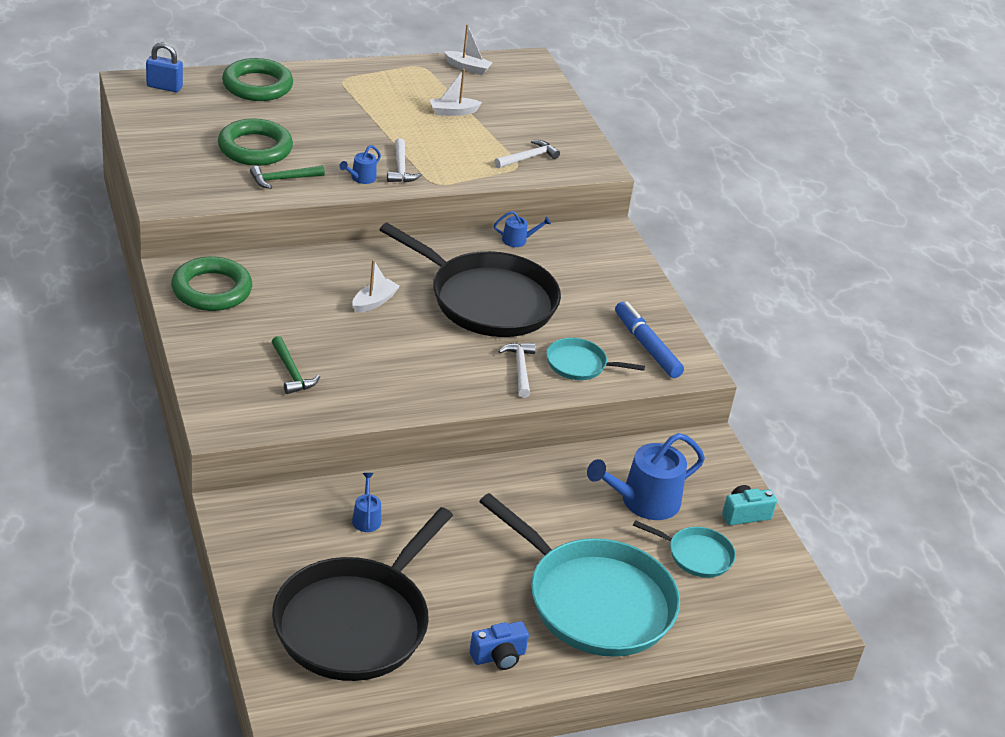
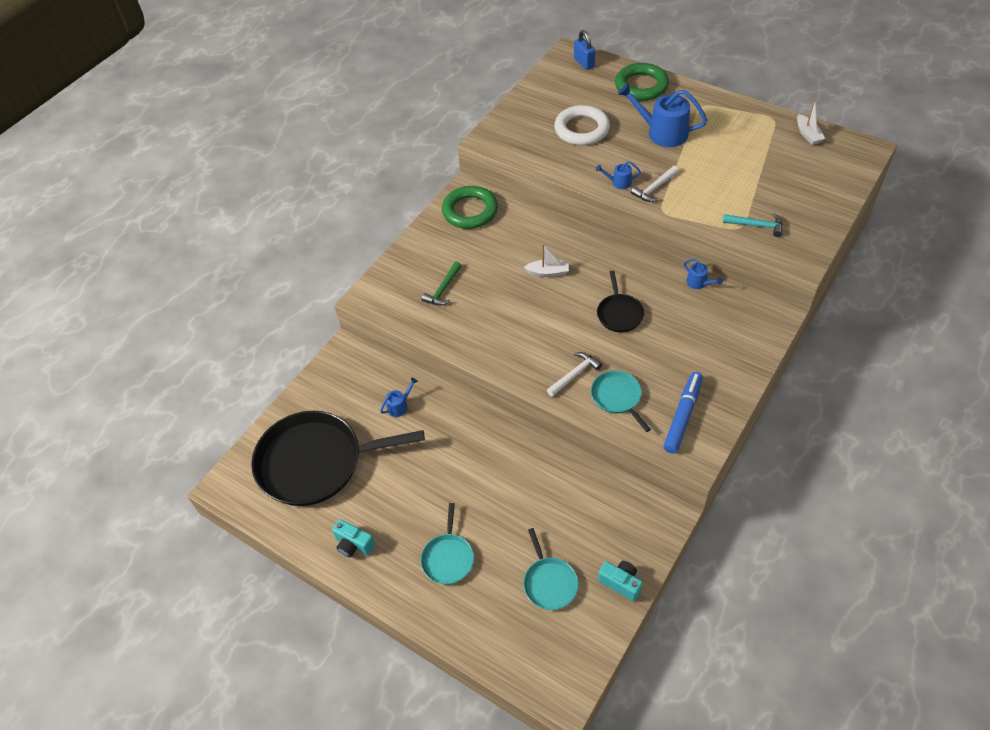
camera: 60 degrees right, 15 degrees up
(255, 148) = (581, 129): green ring -> white ring
(283, 179) = (570, 159): green hammer -> none
(453, 112) = (749, 164): white boat -> none
(487, 300) = (619, 313): black pan -> black pan, size x0.46
(498, 657) = (354, 545): blue camera -> turquoise camera
(528, 158) = (756, 225): white hammer -> turquoise hammer
(594, 601) = (448, 558): turquoise pan -> turquoise pan, size x0.46
(644, 501) = (566, 520): blue watering can -> blue watering can (662, 133)

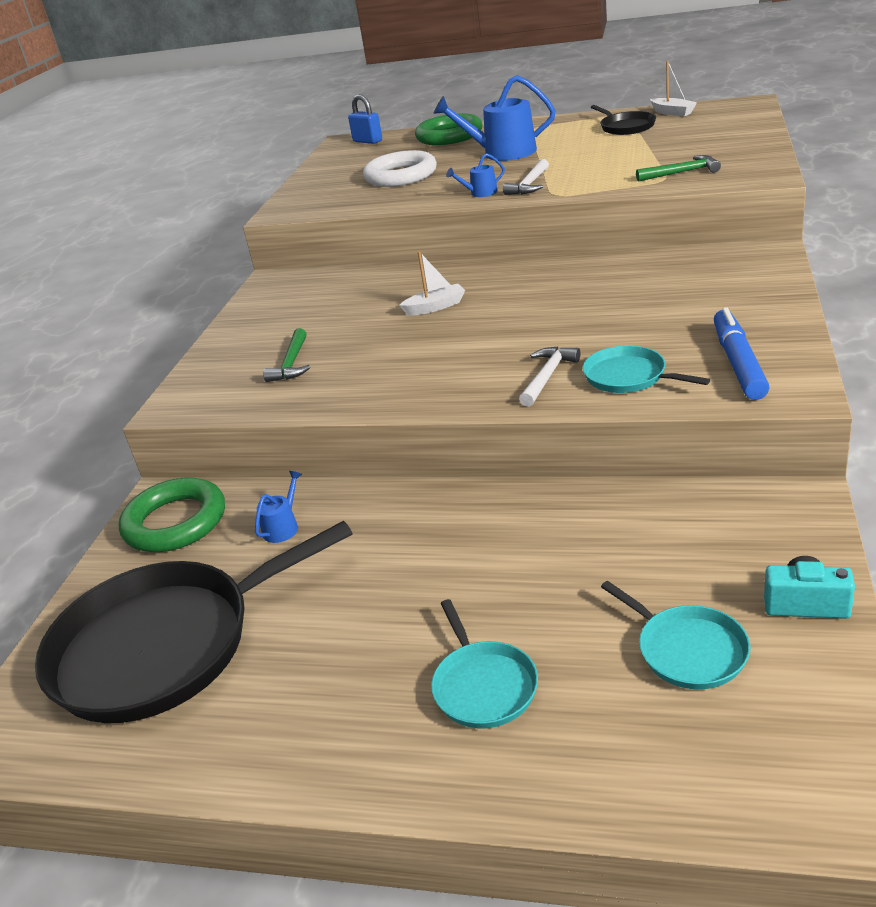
camera: 20 degrees left, 20 degrees down
(354, 545) = (291, 735): turquoise camera -> none
(470, 211) = (289, 293): green ring -> green ring (175, 522)
(619, 313) = (563, 309): black pan -> black pan (626, 127)
(698, 283) = (644, 258): blue watering can -> none
(756, 225) = (681, 173): turquoise hammer -> green hammer

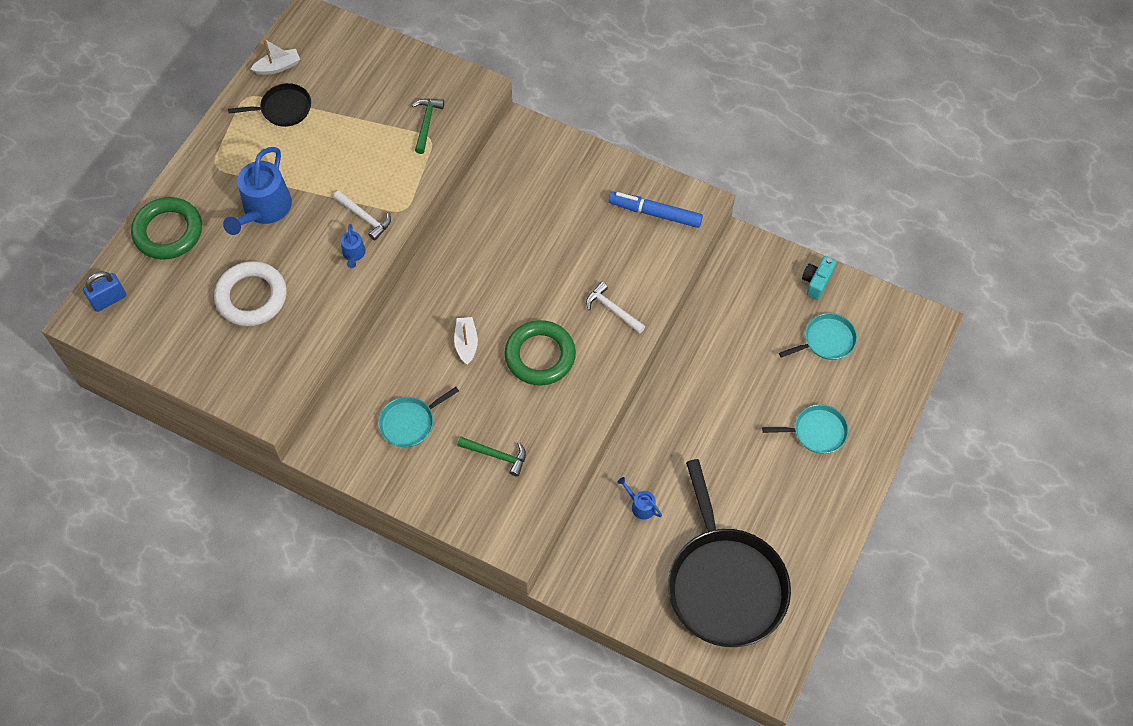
camera: 80 degrees left, 30 degrees up
(175, 522) = (601, 573): green ring -> green ring (540, 355)
(629, 377) = (638, 270): turquoise pan -> turquoise pan (410, 422)

